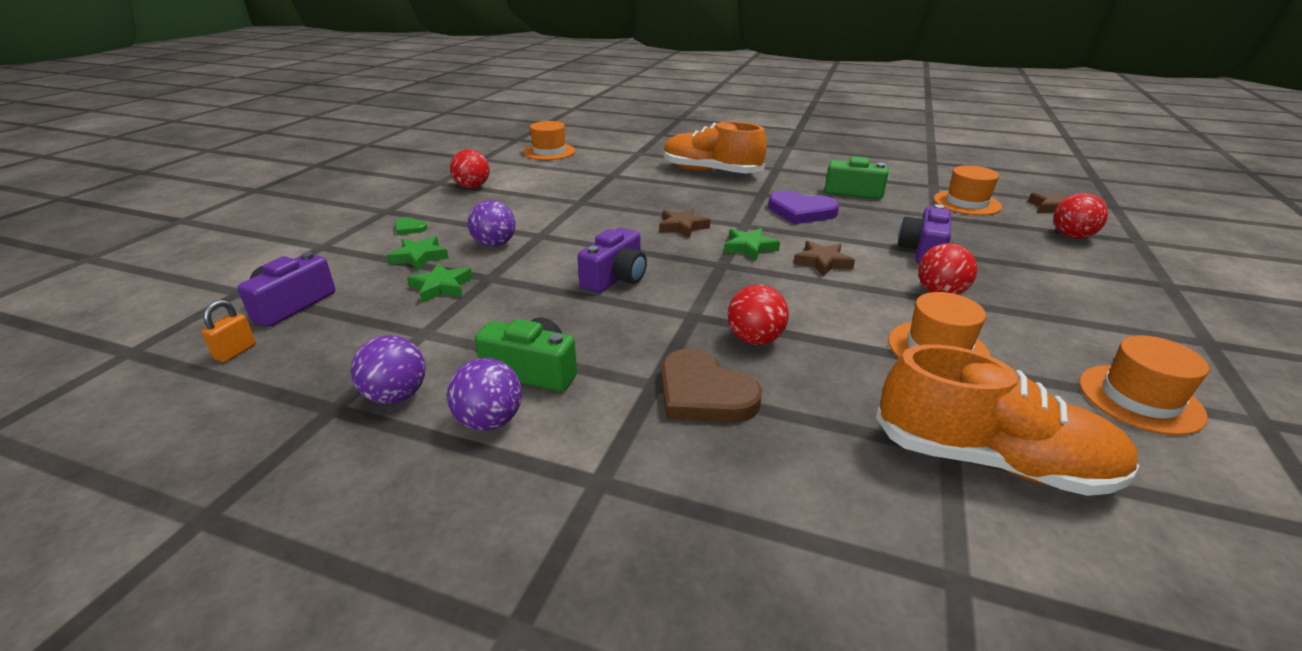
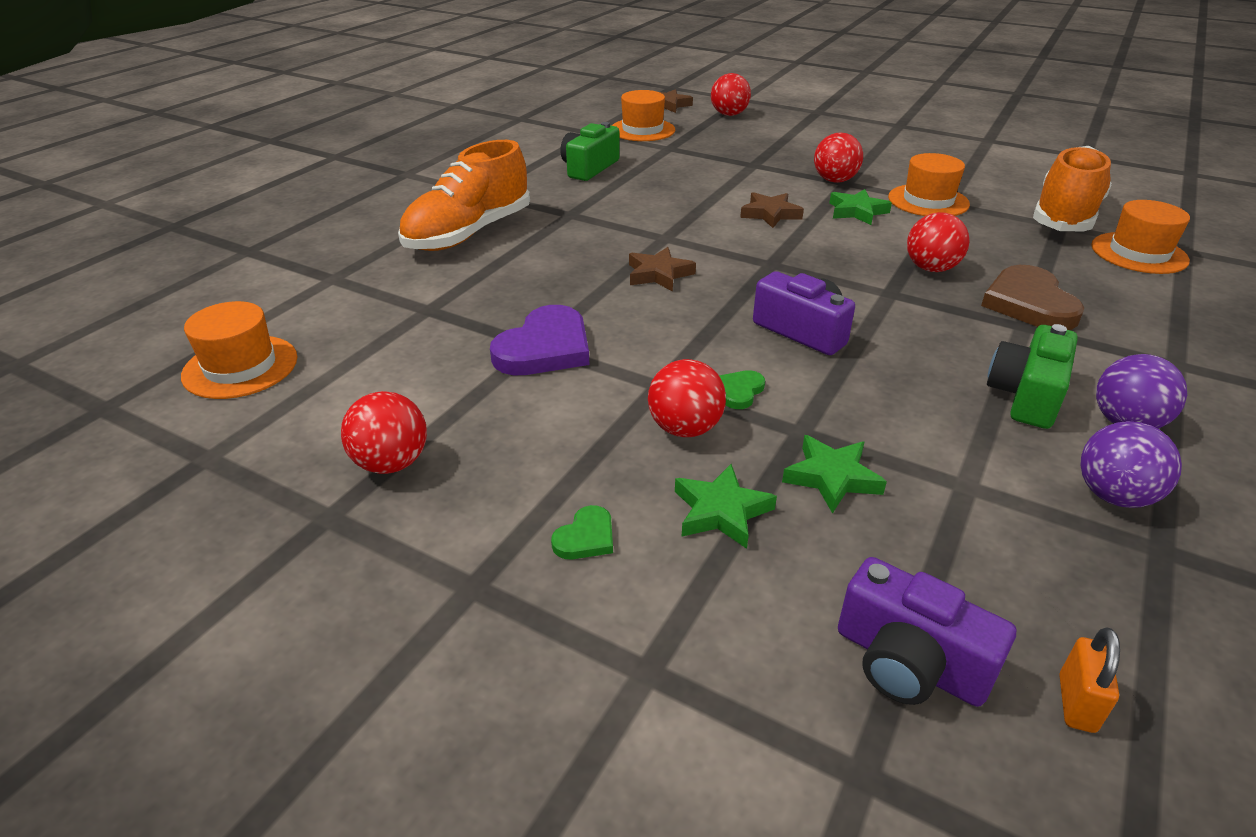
camera: 80 degrees left, 5 degrees up
(236, 352) = (1076, 703): orange padlock -> orange padlock turned 75 degrees clockwise
(495, 244) = (685, 428): purple ball -> red ball
(534, 258) = (739, 391): none -> green heart
(704, 393) = (1029, 303): brown heart -> brown heart turned 120 degrees clockwise
(749, 247) = (729, 243): green star -> green star (857, 211)
(801, 211) = (635, 202): purple heart -> purple heart (545, 348)
(923, 251) = (749, 169): purple camera -> none
(1140, 399) = (975, 160): orange hat -> orange hat (1139, 253)

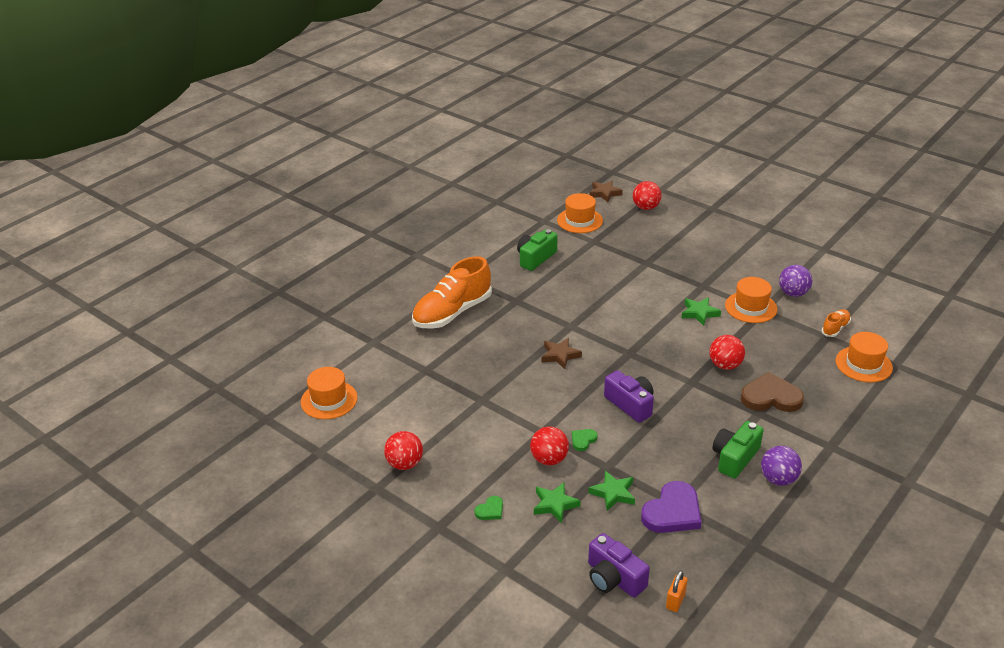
camera: 10 degrees right, 0 degrees up
(545, 348) = (486, 403): purple heart -> purple heart (672, 512)
(770, 214) = (642, 311): brown star -> none
(834, 180) = (696, 283): red ball -> none
(1029, 303) = (771, 397): brown heart -> brown heart turned 90 degrees clockwise
(1065, 216) = (835, 328): orange shoe -> orange shoe, size x0.45
(1113, 496) = (747, 517): purple ball -> purple ball (793, 293)

